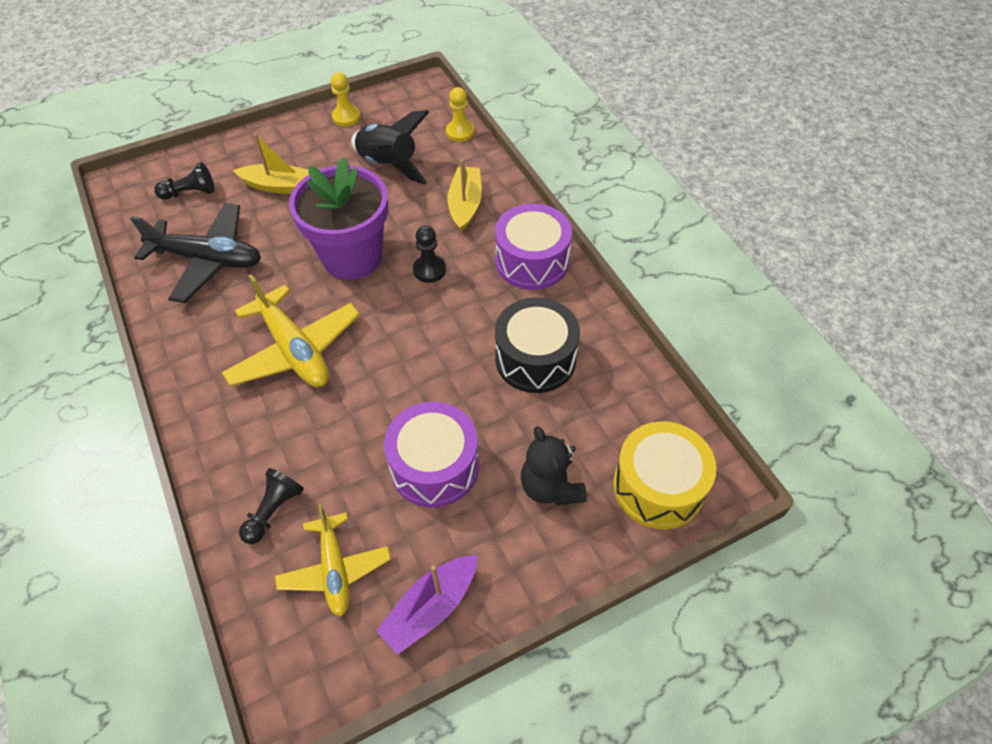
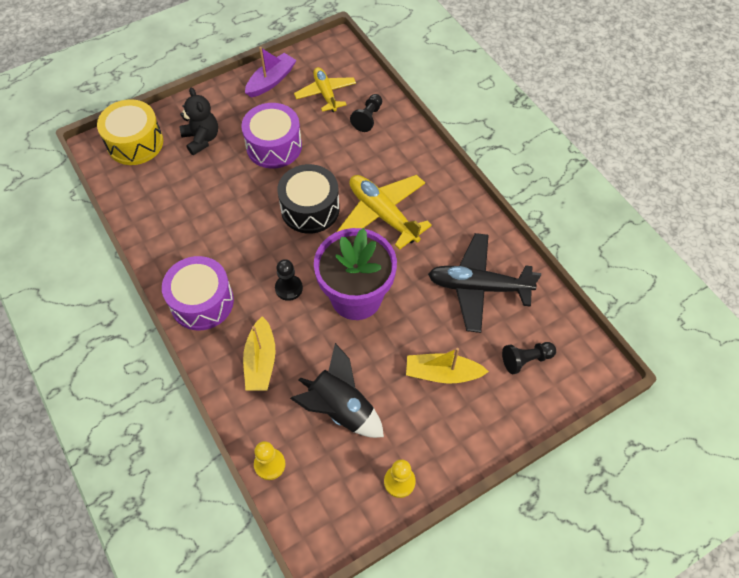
camera: 175 degrees right, 5 degrees up
(535, 359) = (205, 218): black drum -> black drum (310, 209)

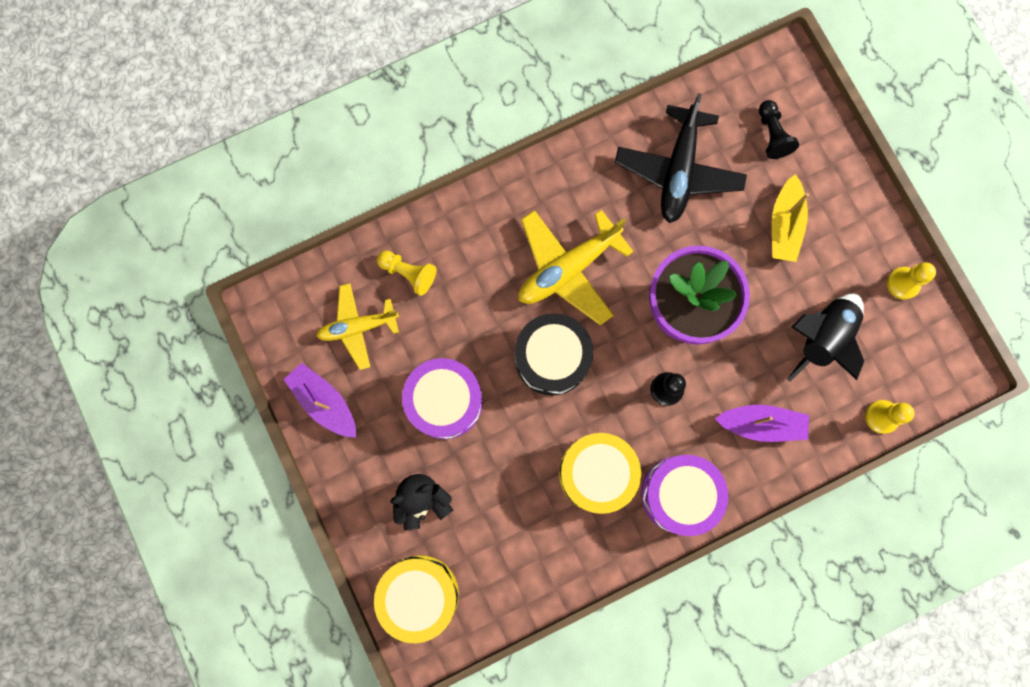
camera: 85 degrees left, 20 degrees up
(220, 244) = (596, 473): none -> yellow drum
(261, 361) = (761, 424): yellow boat -> purple boat
(368, 118) = (409, 273): black pawn -> yellow pawn

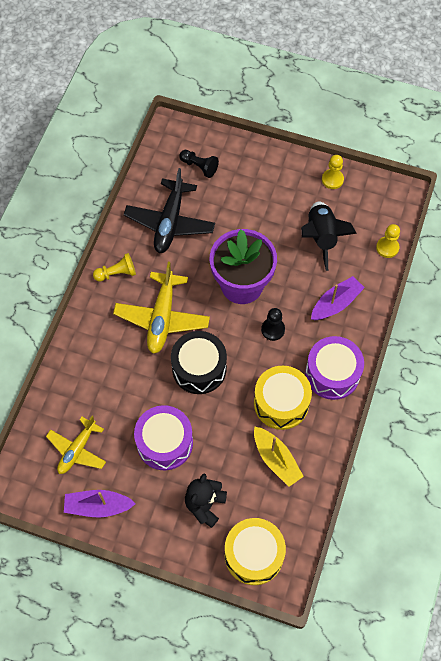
camera: 45 degrees left, 15 degrees down
(409, 273) = (78, 396): yellow pawn -> yellow pawn (117, 273)
(678, 171) = (170, 222): black plane -> black plane turned 45 degrees clockwise
(784, 225) = (249, 202): yellow boat -> yellow boat (276, 459)

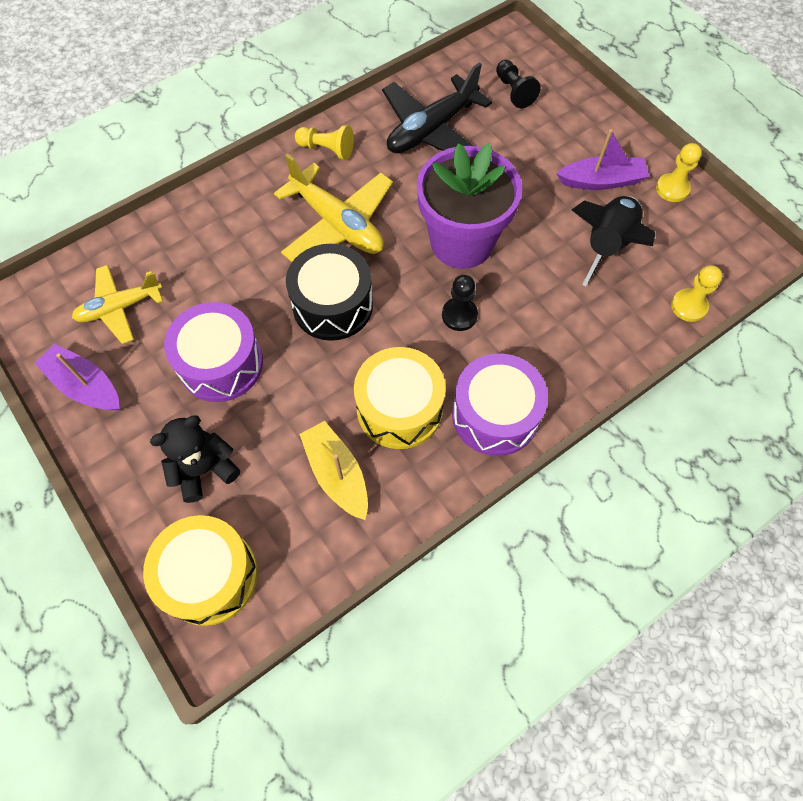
camera: 35 degrees right, 0 degrees up
(162, 317) = (337, 224): yellow plane -> yellow plane turned 90 degrees counterclockwise
(276, 459) = (337, 474): yellow boat -> yellow boat turned 150 degrees clockwise
(336, 303) = (566, 332): purple boat -> purple boat (601, 181)

